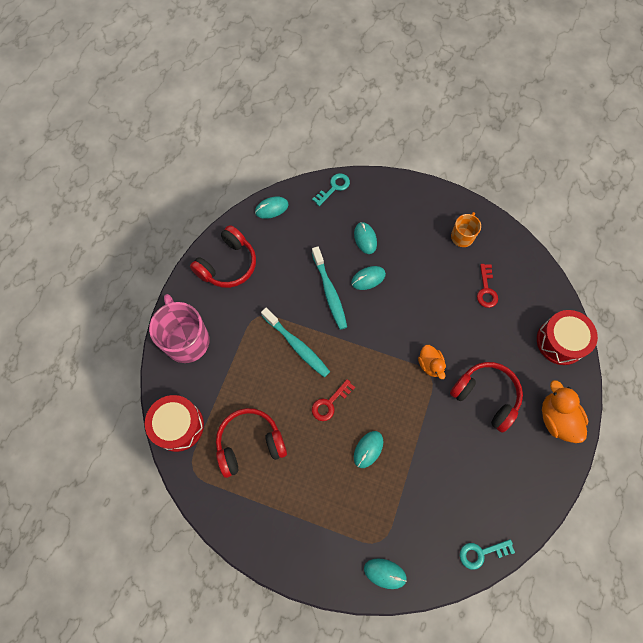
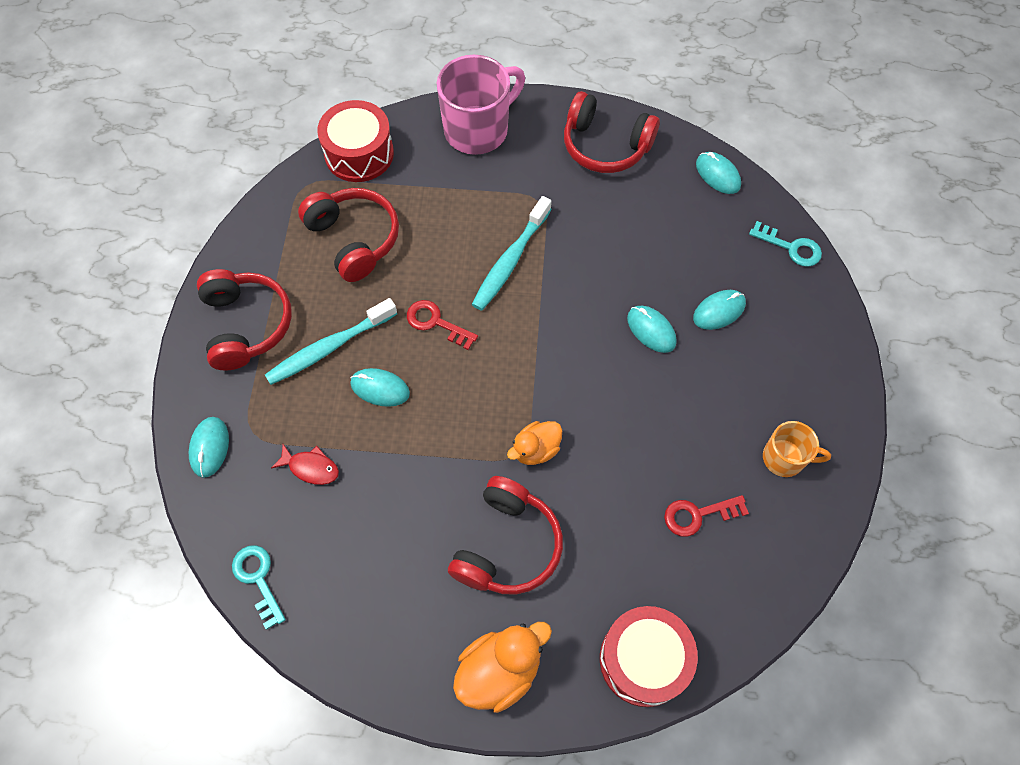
camera: 75 degrees right, 5 degrees down
(297, 533) = (246, 325): none -> red headphones
(329, 292) = (609, 282): turquoise toothbrush -> turquoise toothbrush (329, 348)
(413, 505) = (311, 468): none -> red fish

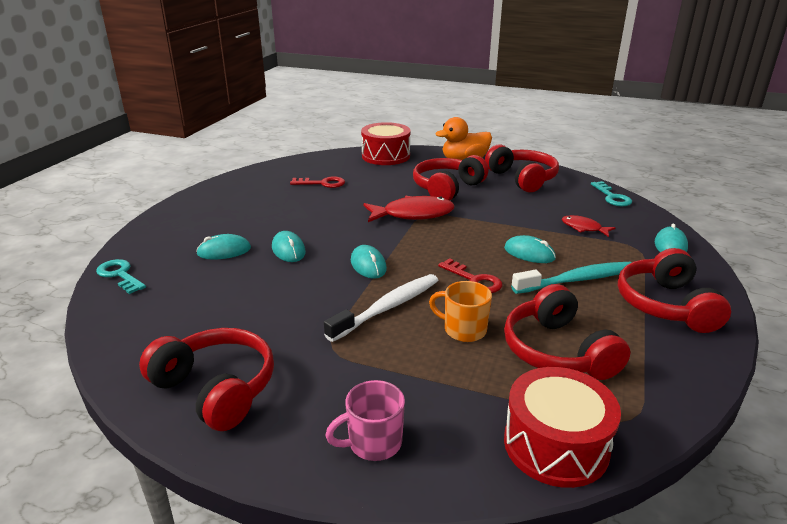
camera: 165 degrees left, 35 degrees down
(394, 617) = (522, 179): none -> red headphones
(478, 130) = (373, 443): pink mug -> pink mug, size x0.55
(510, 261) = (388, 307): turquoise toothbrush -> white toothbrush
(536, 449) = (413, 214): orange duck -> red fish
(717, 175) = (119, 337): turquoise mouse -> turquoise mouse (368, 265)
(784, 458) = (249, 192): orange mug -> orange mug (463, 330)

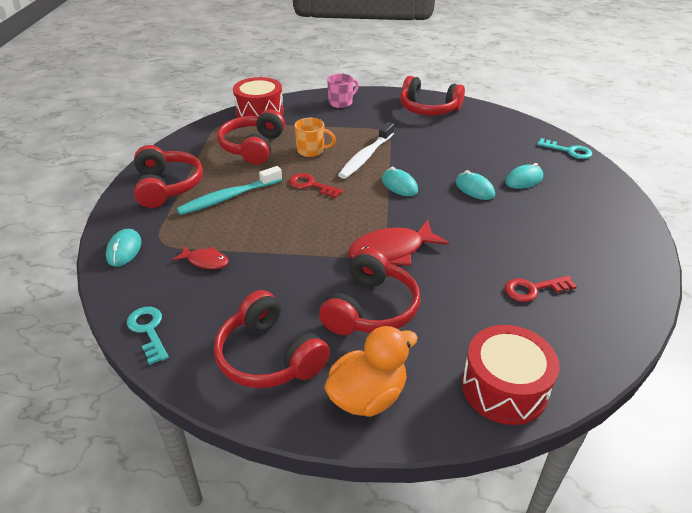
camera: 165 degrees right, 10 degrees up
(529, 253) = (266, 218): turquoise mouse -> none
(557, 351) = (253, 147): red headphones -> red headphones turned 135 degrees counterclockwise

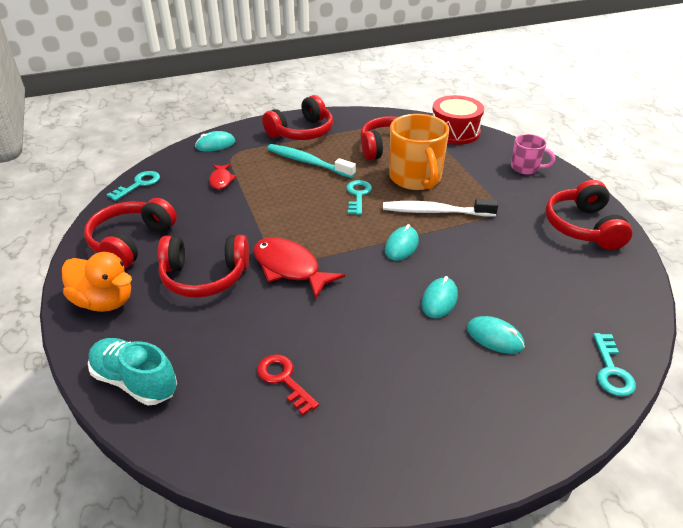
camera: 65 degrees right, 0 degrees up
(311, 151) = (415, 178): orange mug -> orange mug, size x1.82
(311, 185) = (358, 195): red key -> turquoise key
(504, 388) = (135, 381): red drum -> turquoise shoe

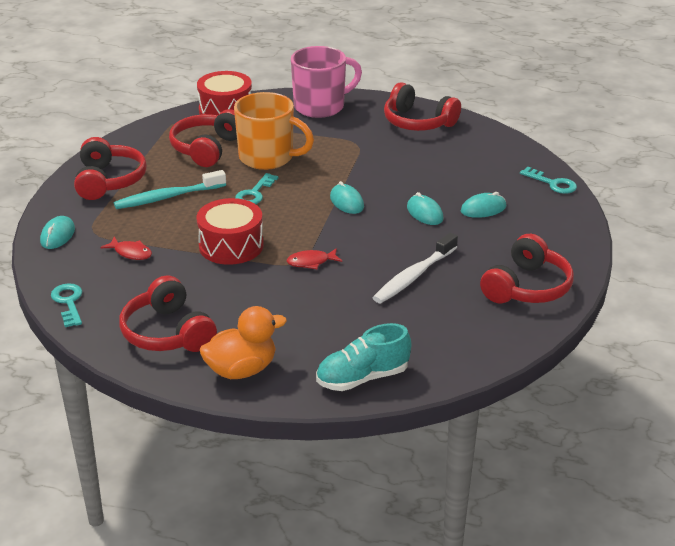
camera: 55 degrees left, 5 degrees down
(204, 277) = (271, 307): red headphones -> red headphones (527, 287)
(273, 218) = (231, 246): none -> red drum
(284, 380) = (432, 308): red key -> none
(289, 268) = (311, 262): red fish -> red fish, size x0.55
(358, 195) = (254, 193): turquoise key -> turquoise key turned 105 degrees counterclockwise
(435, 212) = (323, 169): white toothbrush -> white toothbrush (413, 276)
(525, 168) = (320, 106): pink mug -> pink mug, size x1.82

